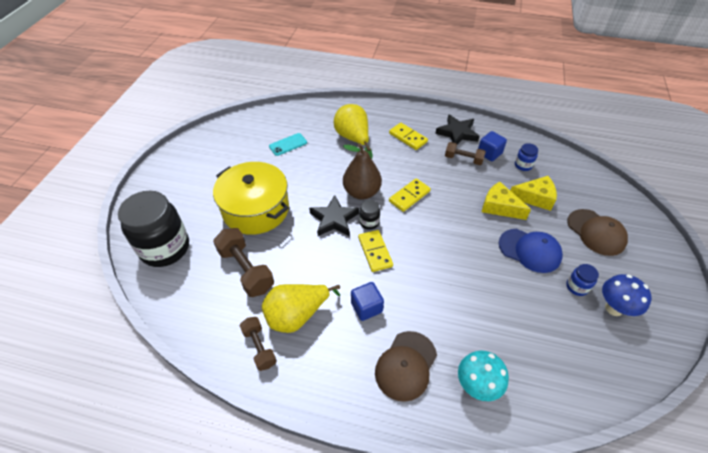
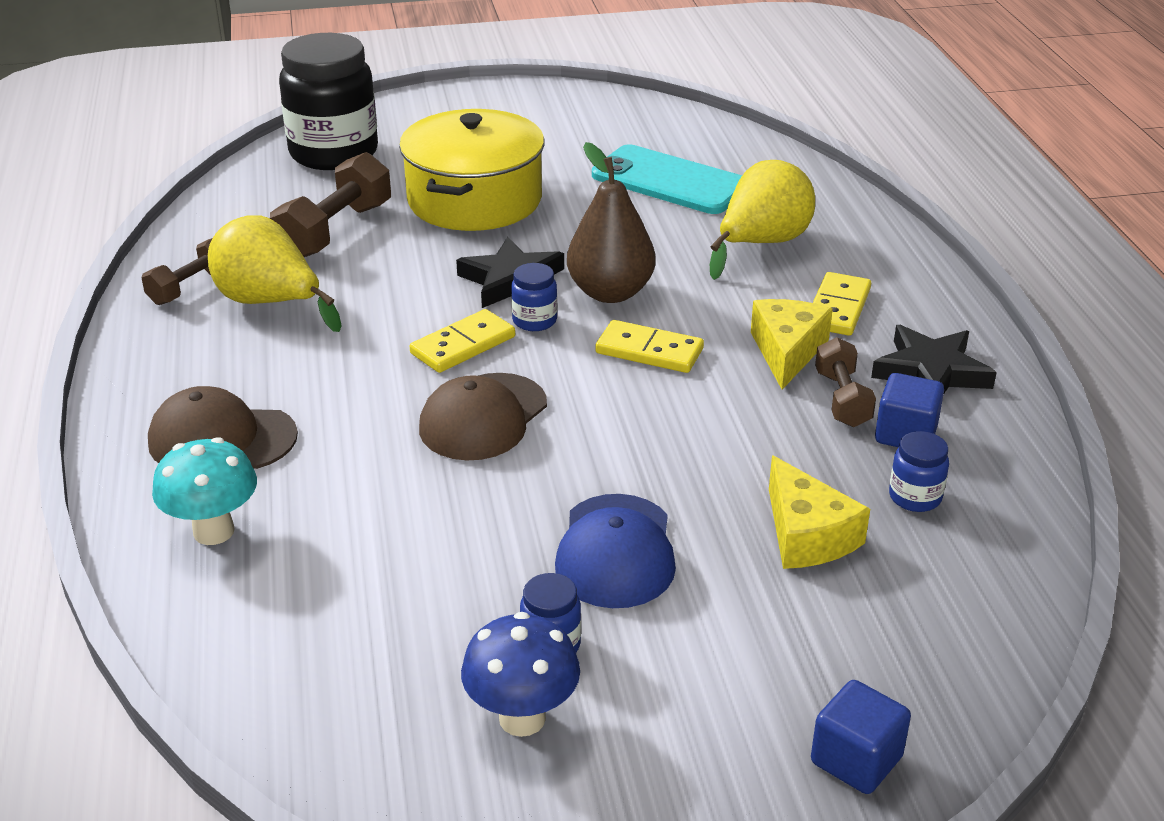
camera: 65 degrees right, 15 degrees down
(288, 144) = (669, 181): turquoise phone -> turquoise phone, size x1.87
(366, 307) = (325, 367): blue cube -> blue cube (856, 760)
(369, 222) = (534, 321): black jar -> blue jar
(499, 207) = (723, 482): yellow cheese -> yellow cheese (787, 351)
(596, 232) = (768, 662): brown cap -> brown cap (483, 417)

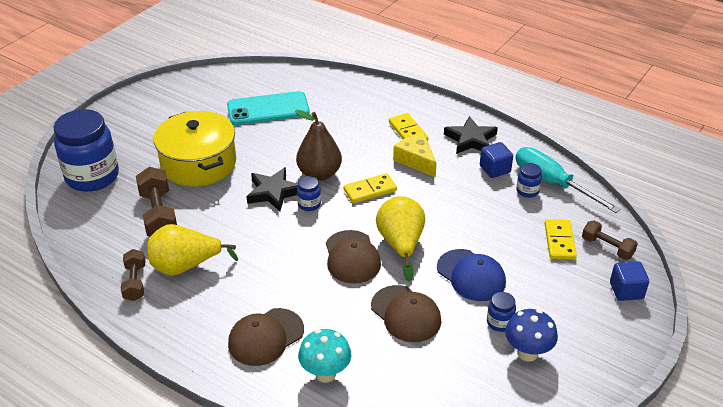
camera: 45 degrees left, 5 degrees up
(334, 153) = (92, 177): black jar -> blue jar
(435, 535) = (406, 314): none -> brown cap
(463, 345) = (298, 232): yellow domino -> yellow domino (559, 241)
(761, 244) = (344, 119): yellow pear -> yellow pear (401, 244)
(807, 535) = (516, 227): yellow cheese -> none
(842, 399) = (458, 168): brown dumbbell -> brown dumbbell (607, 247)
(984, 513) = (552, 183): none -> turquoise screwdriver

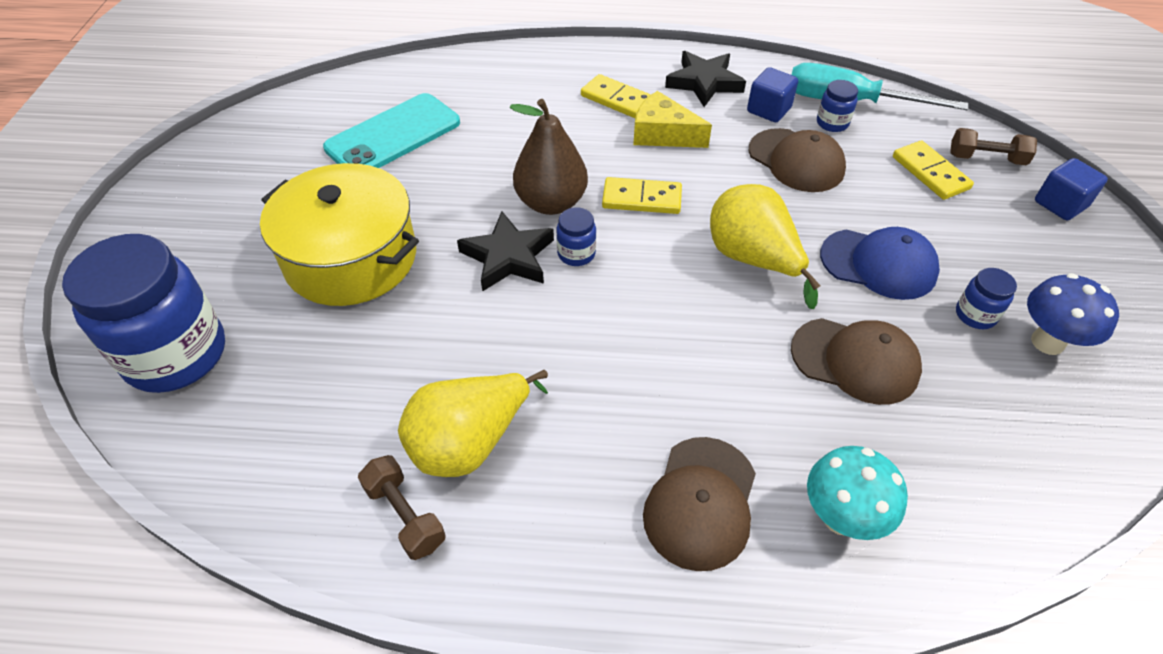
camera: 30 degrees left, 10 degrees up
(158, 215) = (351, 372): brown dumbbell -> none
(352, 257) = (707, 308): brown cap -> brown cap (796, 160)
(370, 190) = (641, 199): yellow domino -> yellow domino turned 60 degrees clockwise

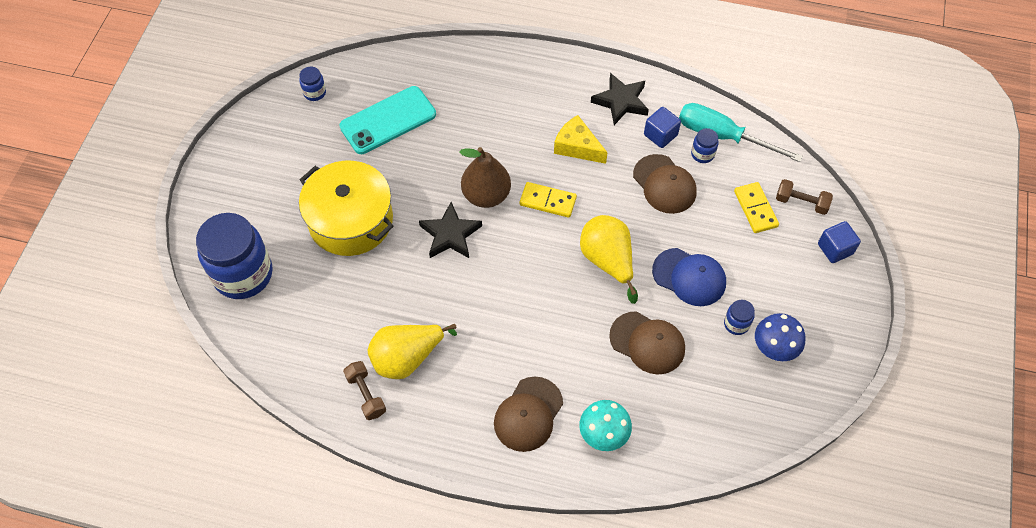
camera: 10 degrees right, 10 degrees up
(576, 254) = (494, 239): blue jar -> blue jar (314, 93)
(617, 99) = (552, 109): yellow domino -> none

